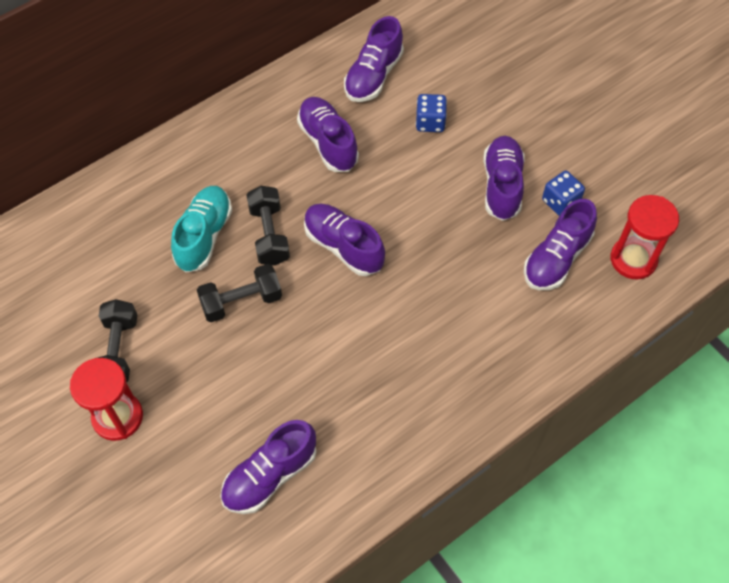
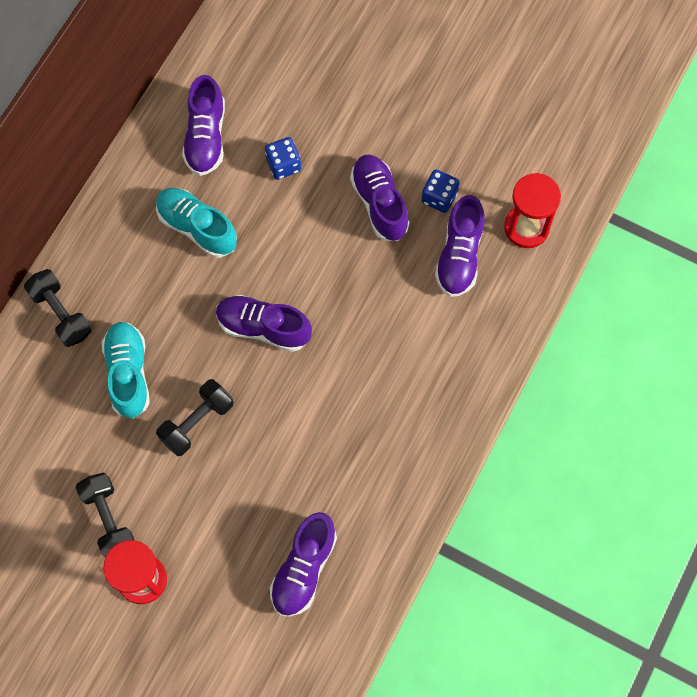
camera: 25 degrees left, 10 degrees up
(269, 234) = (189, 345): black dumbbell -> black dumbbell (61, 314)
(328, 143) = (197, 227): purple shoe -> turquoise shoe

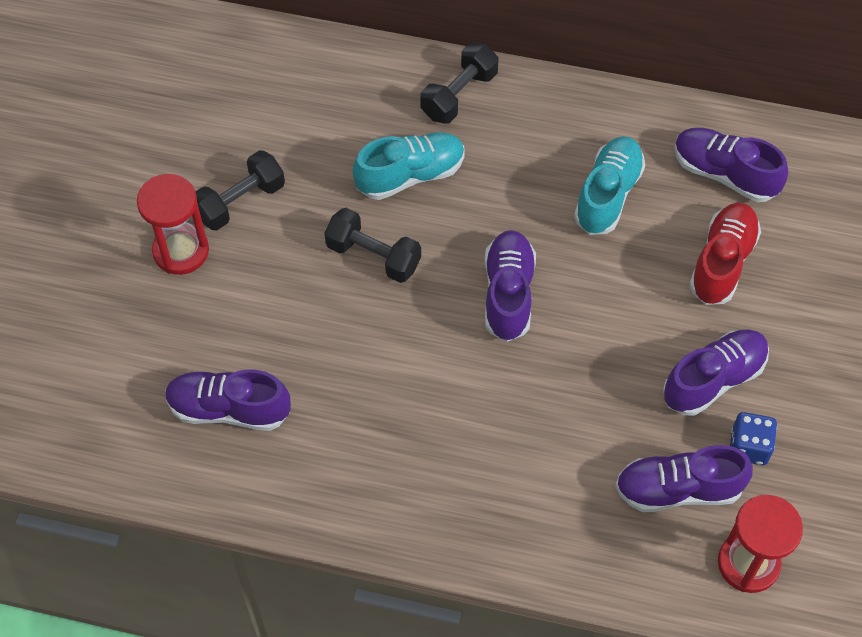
camera: 75 degrees right, 10 degrees down
(206, 137) = (724, 174): purple shoe -> purple shoe turned 45 degrees clockwise
(283, 165) = (722, 262): blue dice -> red shoe

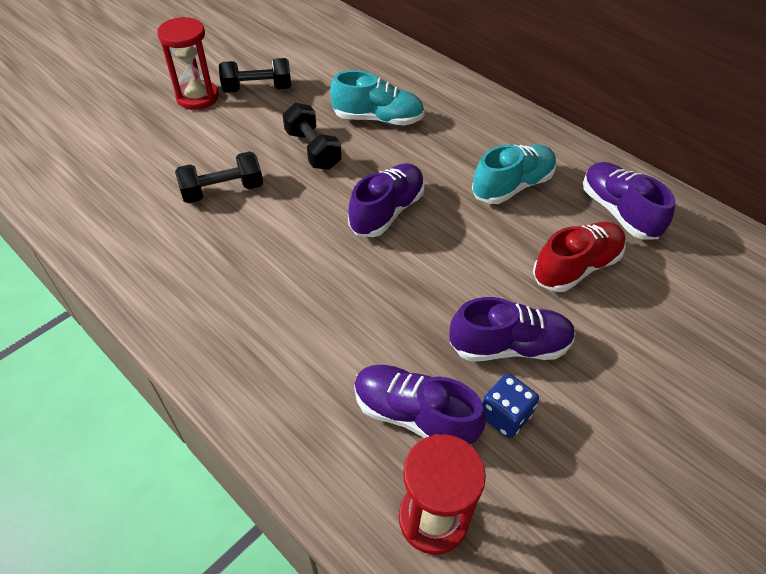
camera: 30 degrees right, 10 degrees down
(229, 409) = (136, 189): purple shoe -> none
(459, 95) = (448, 92): black dumbbell -> black dumbbell (223, 191)

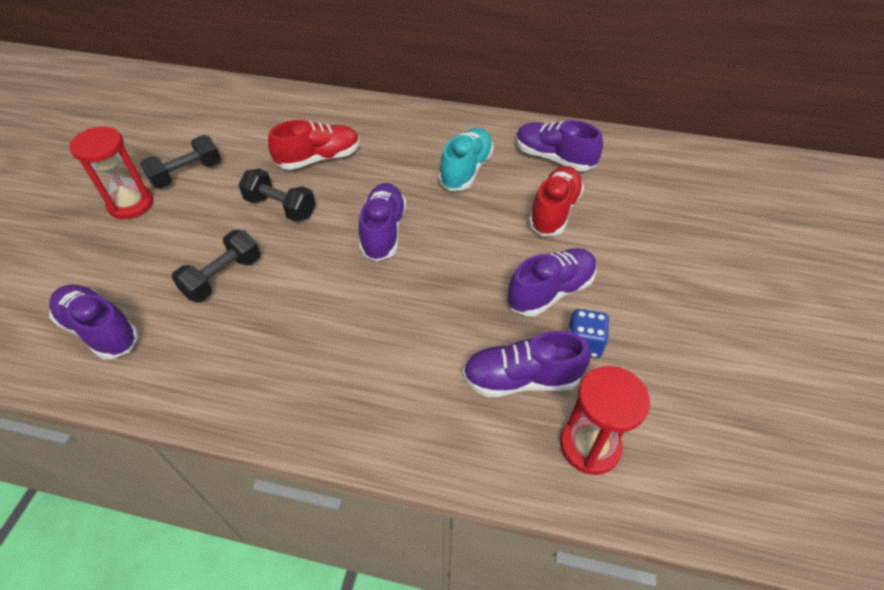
camera: 30 degrees left, 0 degrees up
(105, 192) = (100, 330): none -> purple shoe
(378, 119) = (319, 159): turquoise shoe -> red shoe

